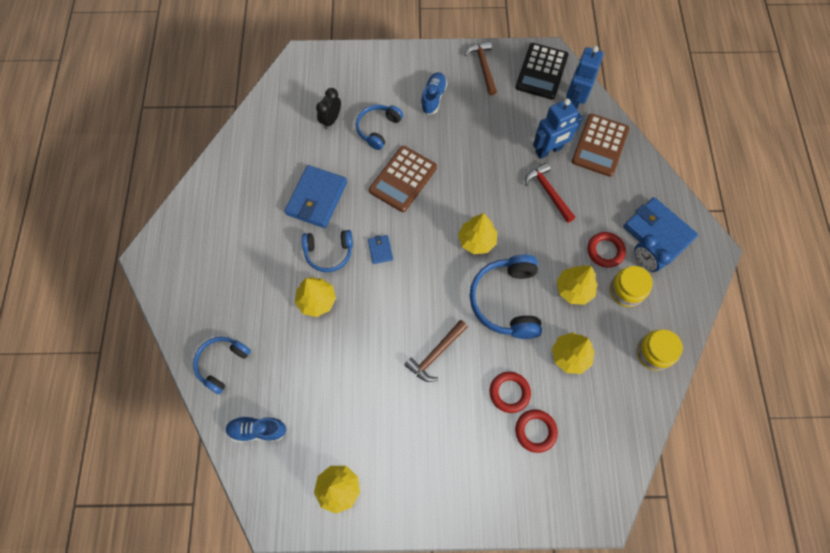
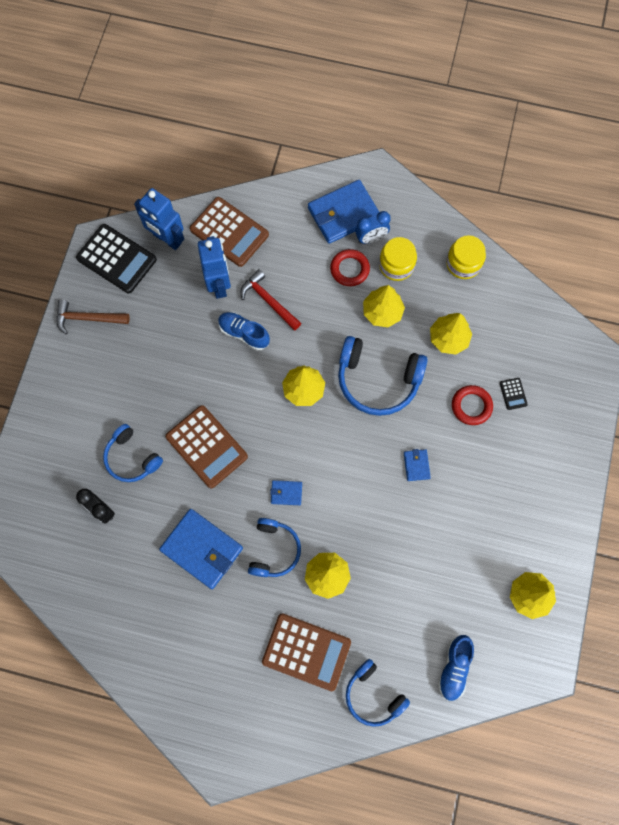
camera: 75 degrees left, 5 degrees up
(249, 300) = (306, 651): none -> brown calculator
(433, 98) = (111, 385): blue shoe -> blue shoe (244, 333)
(436, 354) = (416, 465): brown hammer -> blue wallet
(535, 431) = (513, 394): red ring -> black calculator
(548, 192) = (268, 301): red hammer -> red hammer turned 60 degrees clockwise

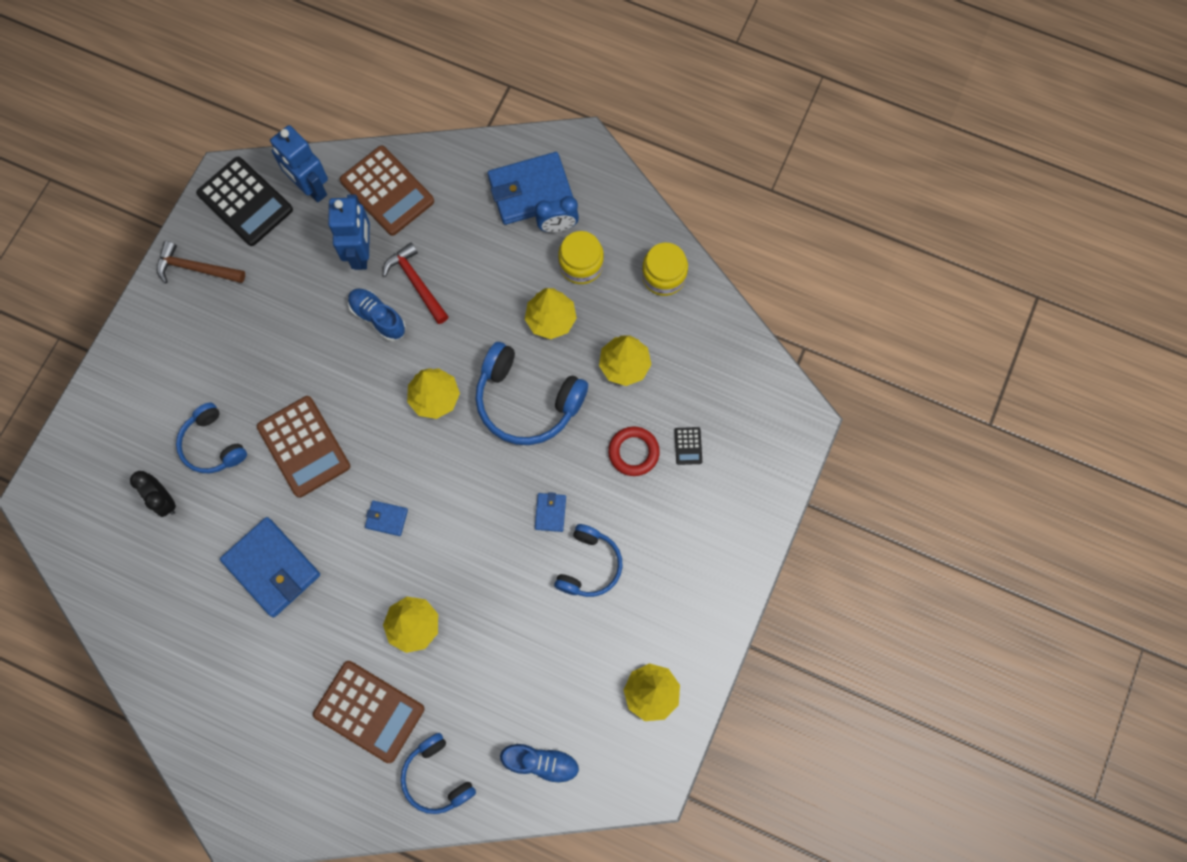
camera: 10 degrees right, 0 degrees up
(274, 550) = (357, 584): blue headphones -> blue headphones (589, 566)
(349, 269) = (523, 260): red ring -> none
(454, 668) = (541, 762): blue shoe -> blue shoe turned 105 degrees counterclockwise

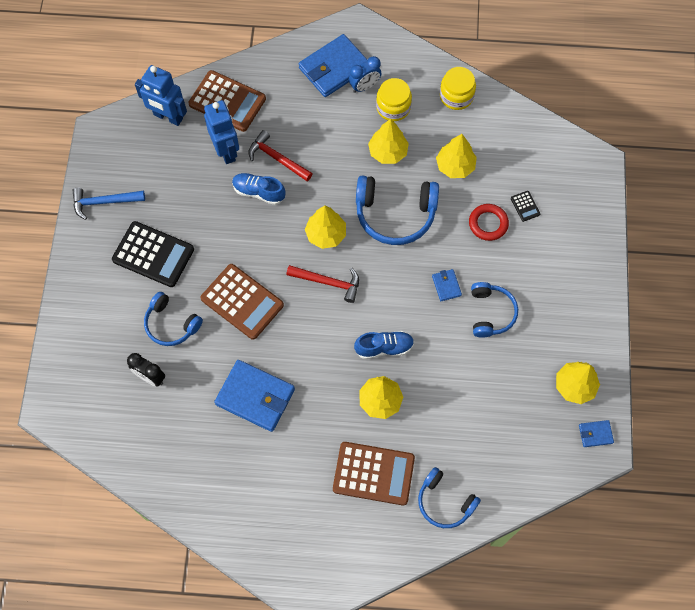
camera: 20 degrees left, 5 degrees down
(196, 269) = (104, 202): brown hammer -> blue hammer
(245, 202) = (122, 143): black calculator -> black calculator (153, 254)
(386, 519) = (327, 331): blue wallet -> blue wallet (595, 434)
(413, 458) = (328, 282): none -> red hammer
(541, 762) = (516, 463): blue shoe -> blue shoe (384, 348)

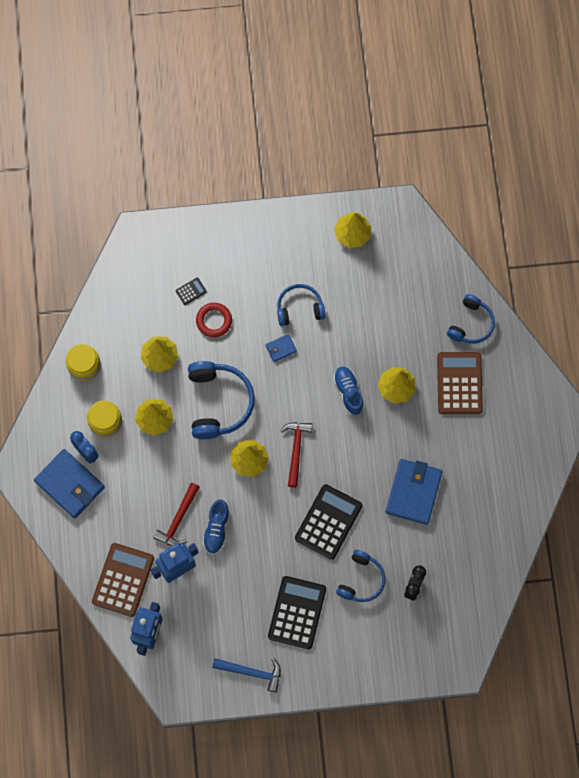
camera: 100 degrees left, 5 degrees up
(104, 202) = (251, 672): blue hammer -> blue hammer turned 60 degrees counterclockwise
(242, 302) = (328, 522): brown calculator -> black calculator
(595, 434) = (390, 214): blue wallet -> none

